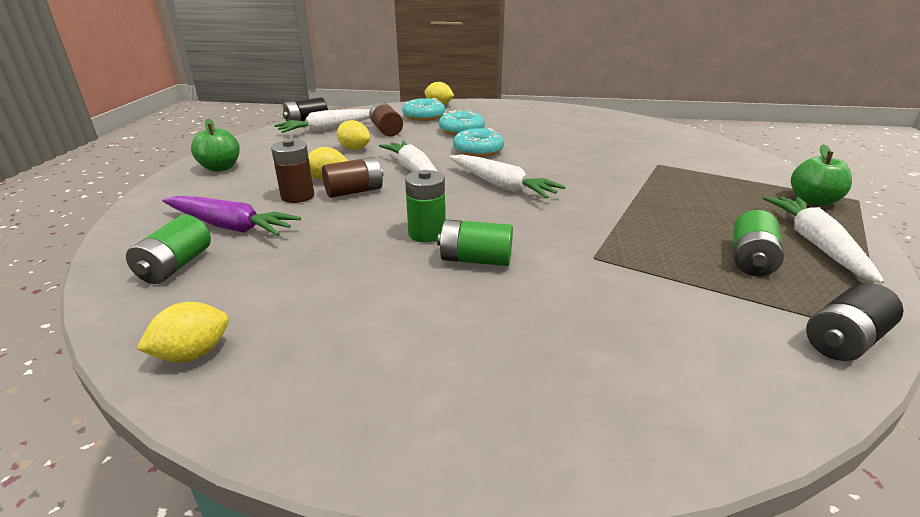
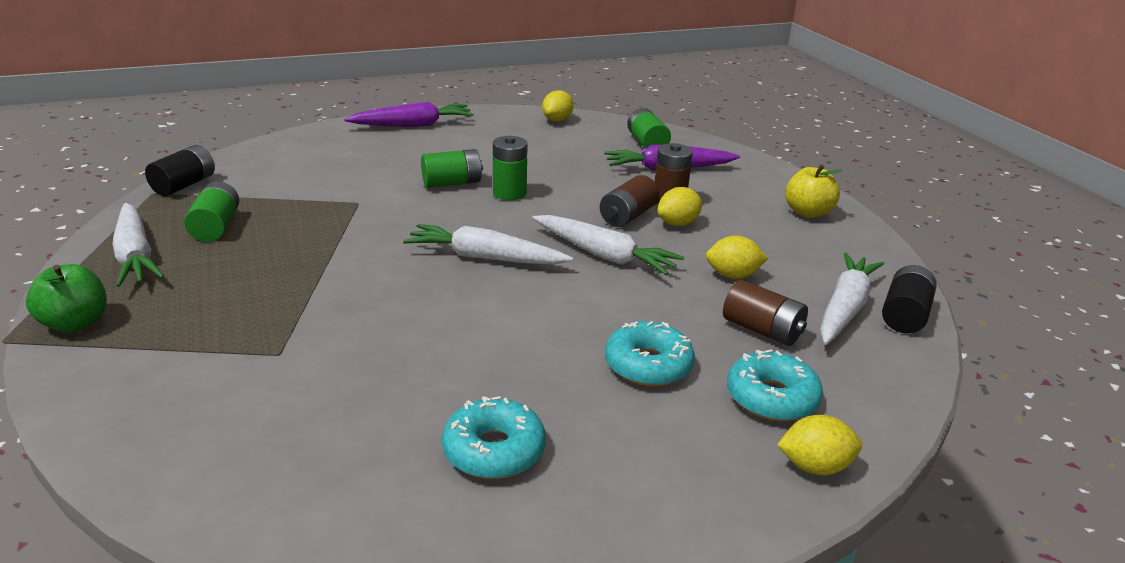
camera: 150 degrees right, 0 degrees up
(220, 168) = (807, 212): green apple -> yellow apple
(448, 418) = (413, 125): none -> purple carrot
(478, 150) = (569, 315): turquoise donut -> turquoise donut (494, 450)

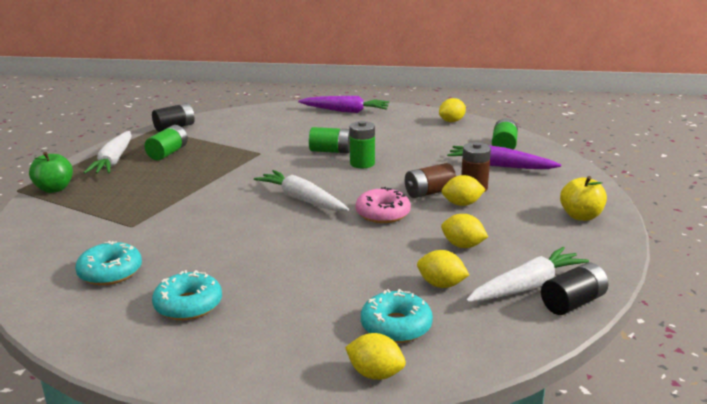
camera: 30 degrees right, 5 degrees down
(604, 255) = (383, 213): white carrot -> pink donut
(648, 365) = (334, 285): turquoise donut -> turquoise donut (110, 272)
(762, 330) = (441, 284): brown battery -> yellow lemon

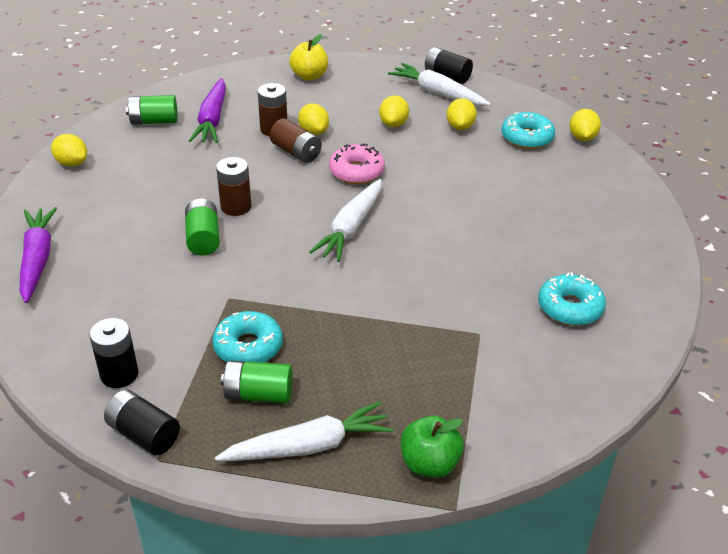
camera: 110 degrees left, 15 degrees up
(188, 305) = (578, 239): turquoise donut -> turquoise donut (248, 346)
(225, 124) = (119, 374): none -> black battery
(362, 163) = (236, 207): green battery -> brown battery

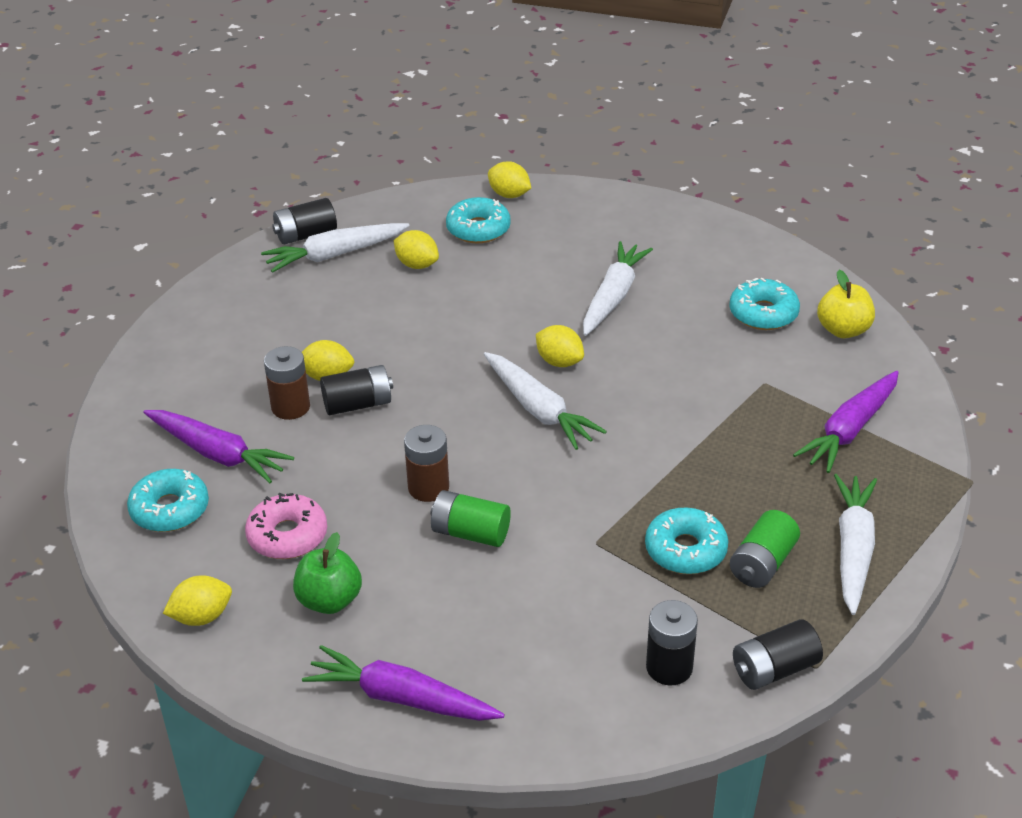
camera: 60 degrees left, 0 degrees up
(154, 121) = (170, 509): green battery -> turquoise donut
(296, 152) = (358, 404): brown battery -> black battery
(309, 76) = (196, 339): yellow apple -> yellow apple (843, 330)
(356, 171) = (438, 370): pink donut -> pink donut (287, 536)
(393, 124) = (367, 309): yellow lemon -> yellow lemon (559, 362)
(429, 464) = (914, 477): green apple -> green apple (329, 600)
(461, 403) = (850, 430): none -> purple carrot
(511, 222) = (613, 297): none -> white carrot

